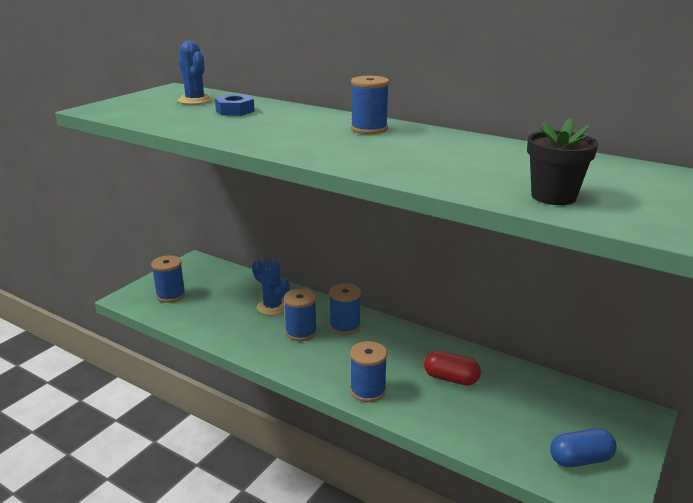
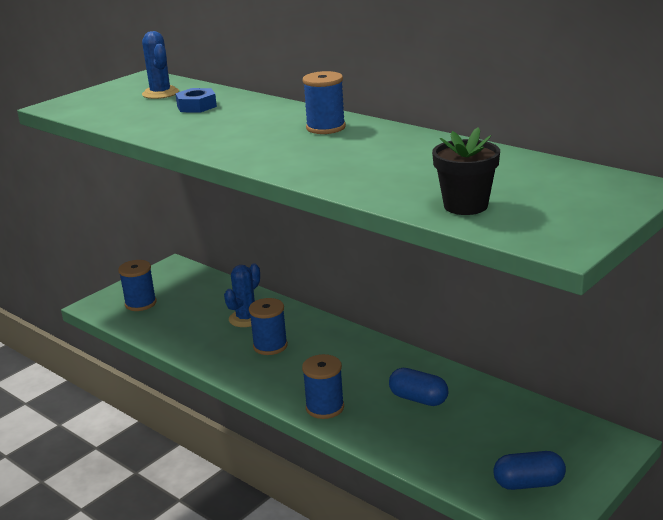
camera: 10 degrees right, 0 degrees up
(272, 307) = (246, 318): blue cactus -> blue cactus turned 75 degrees clockwise
(345, 326) = (319, 341): blue spool -> none
(451, 379) = (418, 399): red capsule -> blue capsule

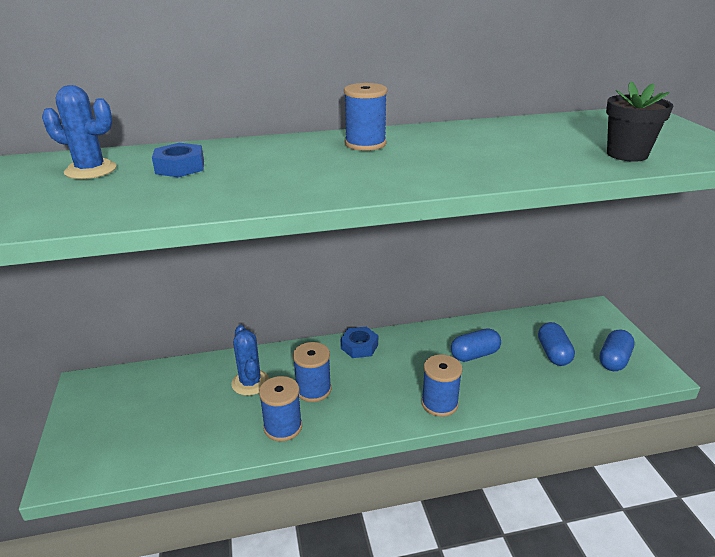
camera: 55 degrees left, 5 degrees up
(140, 303) = (117, 437): blue spool -> blue spool (283, 427)
(350, 340) = (359, 346): none -> blue nut
(485, 442) = (553, 353): none -> blue capsule

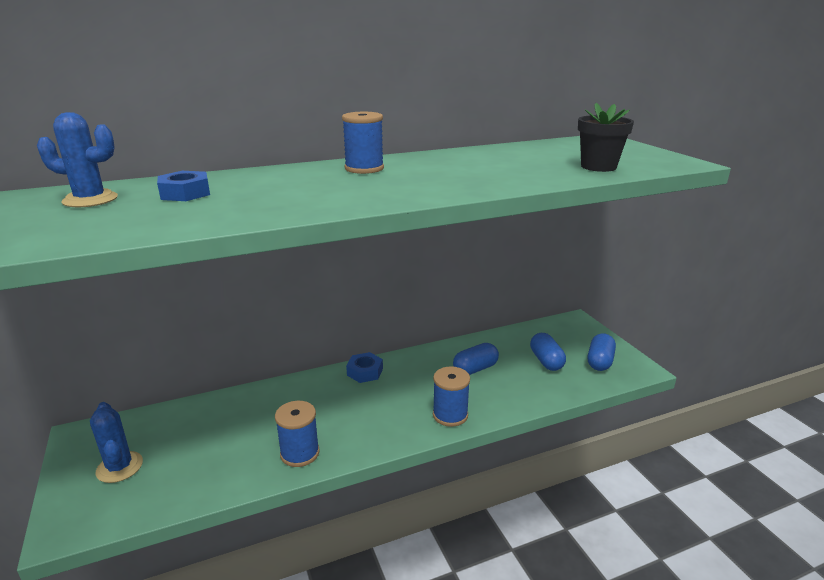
camera: 10 degrees left, 5 degrees down
(250, 383) = (260, 415): blue cactus -> blue cactus (119, 467)
(313, 390) = (325, 415): blue spool -> none

